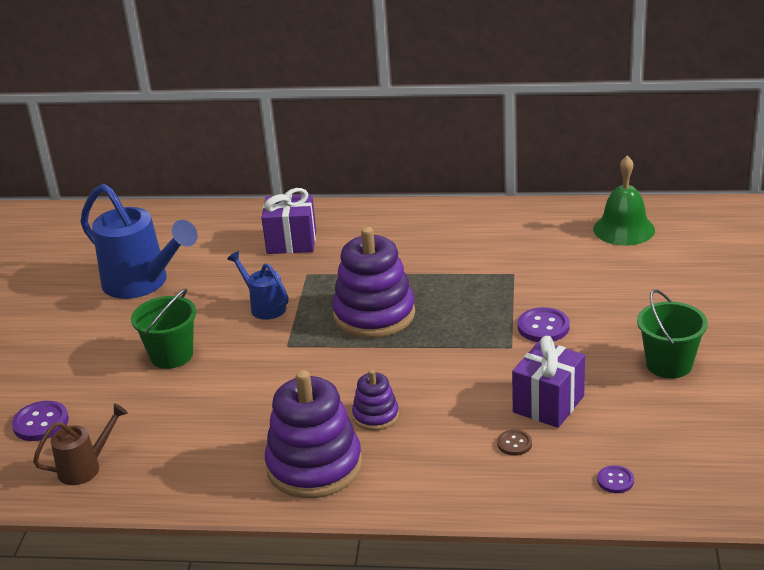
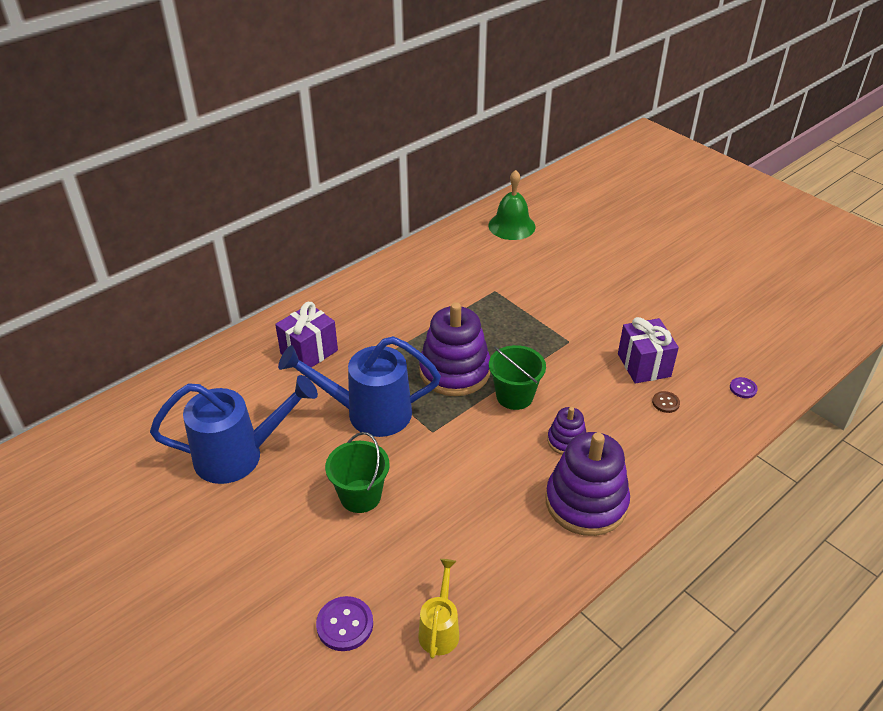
camera: 50 degrees left, 10 degrees up
(85, 468) = (440, 629): brown watering can -> yellow watering can
(264, 307) = (369, 413): blue watering can -> blue watering can, size x1.92
(543, 327) = (566, 317): purple button -> none
(669, 364) = (662, 300): green bucket -> green bucket (514, 396)

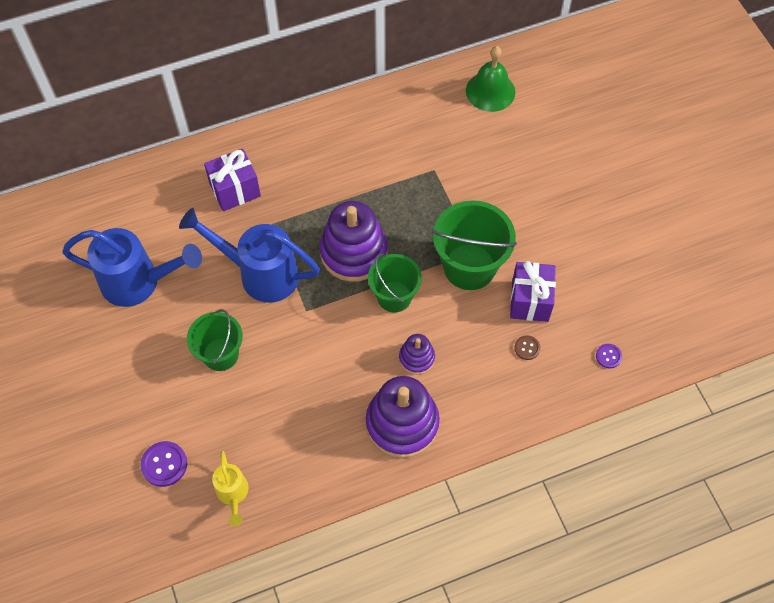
camera: 20 degrees right, 20 degrees up
(440, 629) = (233, 494): yellow watering can -> yellow watering can turned 135 degrees clockwise
(571, 354) = (469, 267): none -> green bucket

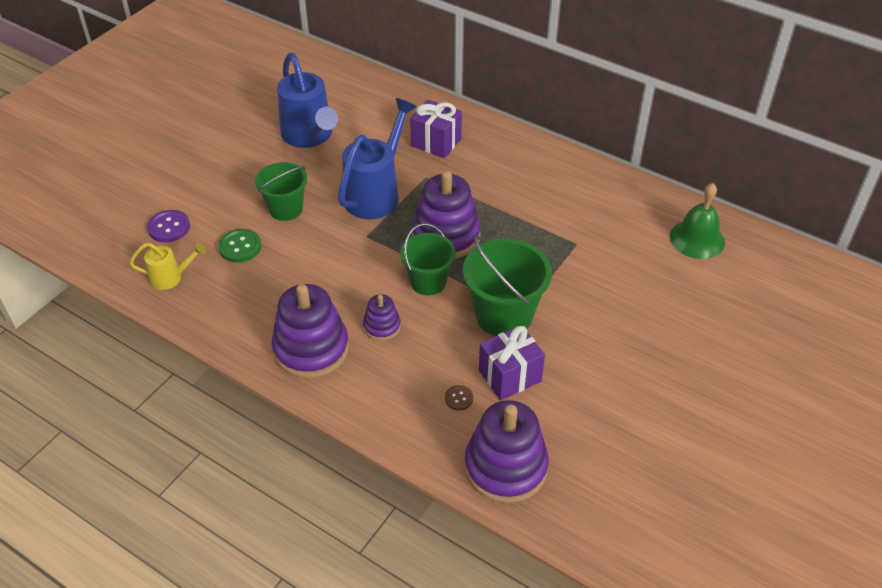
camera: 55 degrees right, 15 degrees down
(233, 494) = (171, 277): yellow watering can -> yellow watering can turned 135 degrees counterclockwise
(239, 417) = (240, 247): none -> green button
(261, 274) = (376, 194): blue watering can -> blue watering can turned 45 degrees clockwise
(608, 356) = (505, 467): purple button -> purple stacking toy

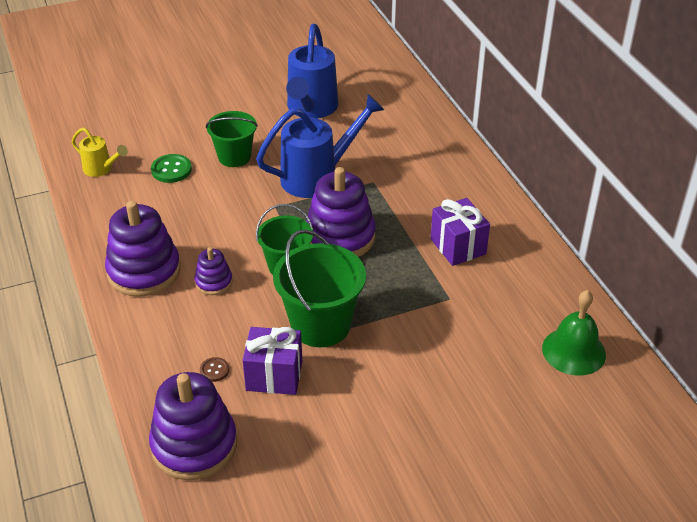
camera: 35 degrees right, 5 degrees down
(169, 227) = (136, 132): purple button -> none
(436, 142) = (411, 158): purple gift -> purple gift (458, 246)

